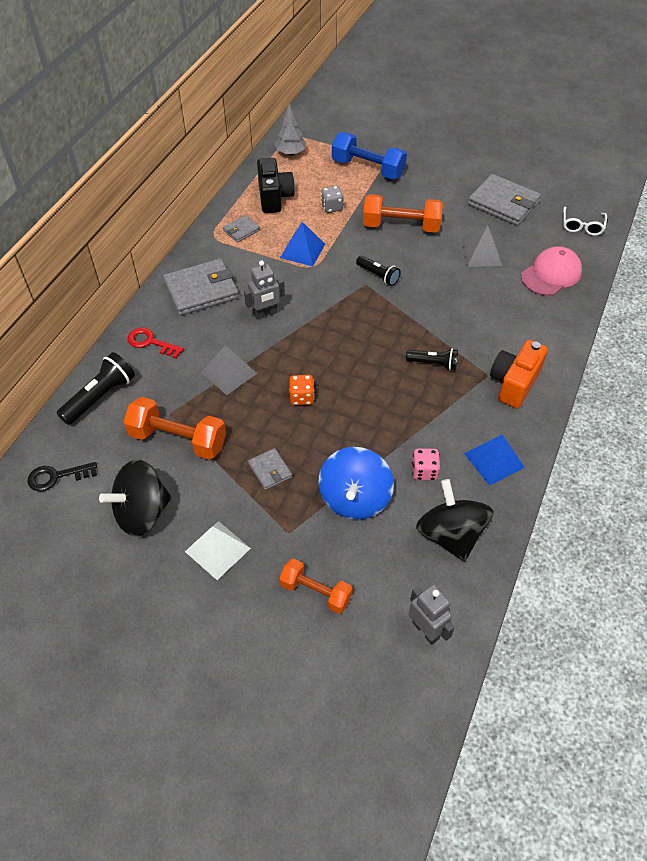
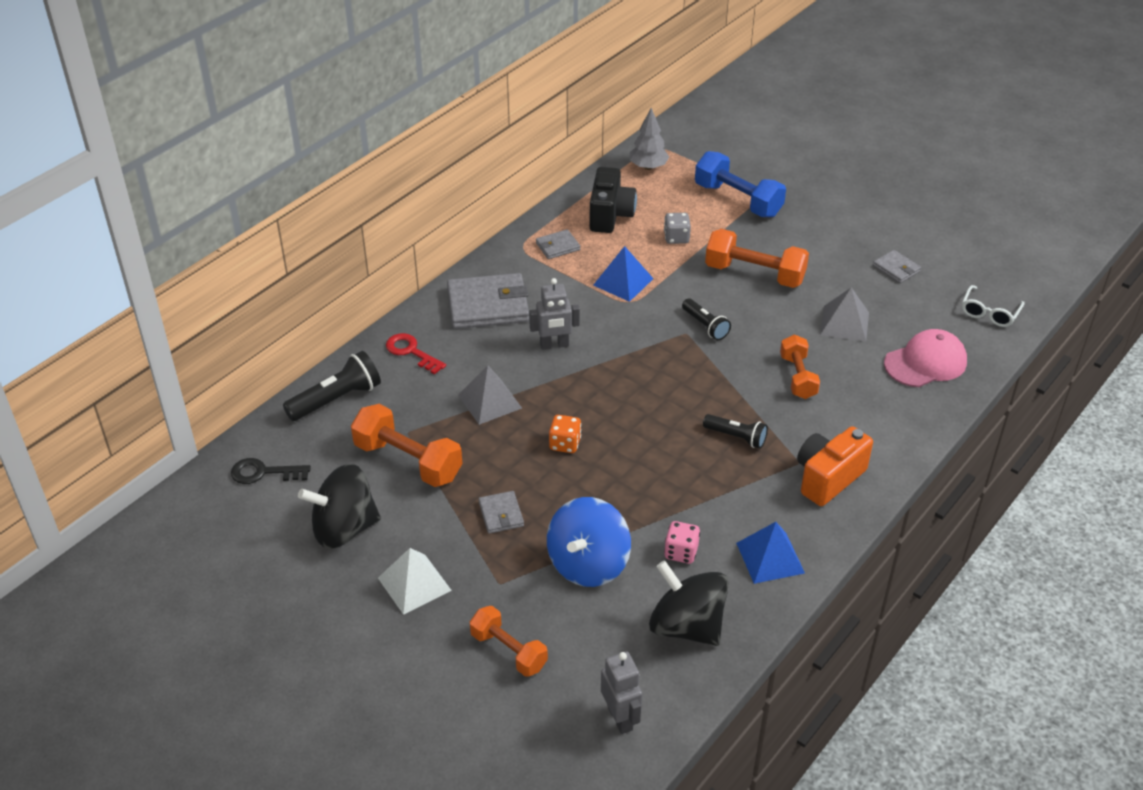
camera: 15 degrees right, 10 degrees down
(450, 534) = (686, 626): black spinning top -> black spinning top turned 45 degrees counterclockwise
(462, 304) = (798, 377): none -> orange dumbbell
(503, 203) = (896, 268): grey wallet -> grey wallet, size x0.50

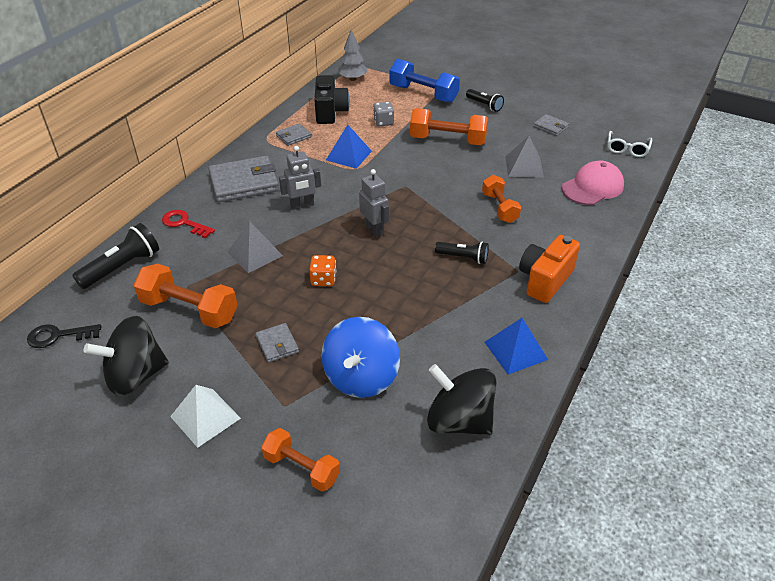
camera: 10 degrees left, 0 degrees up
(620, 718) = (417, 518): grey robot -> grey robot (374, 229)
(681, 552) = (439, 356): pink dice -> none
(705, 326) = (419, 179): black flashlight -> black flashlight (484, 105)

